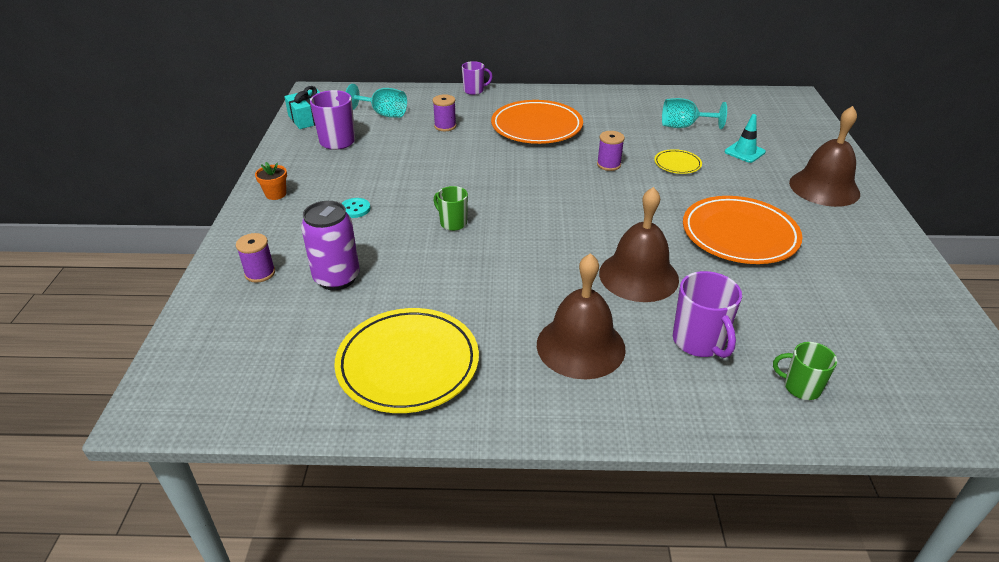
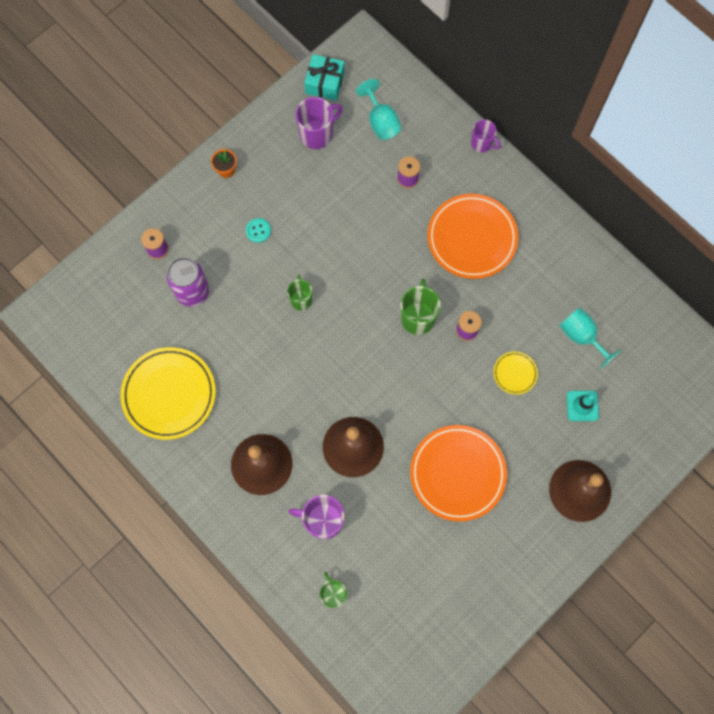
camera: 45 degrees right, 35 degrees up
(563, 179) = (418, 317): none -> green mug
(699, 342) = (323, 520): purple mug -> purple mug turned 75 degrees clockwise

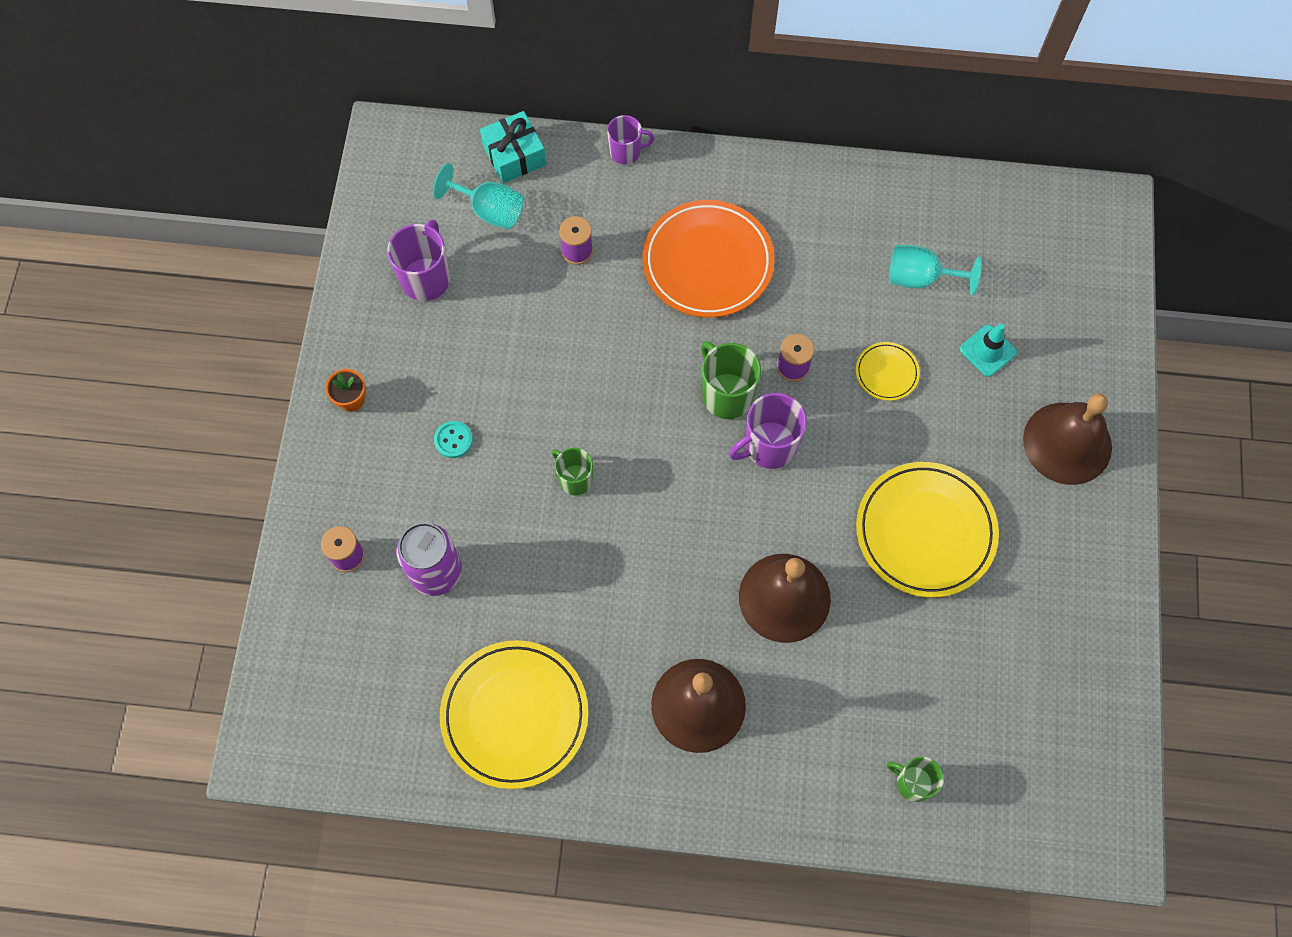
camera: 40 degrees left, 5 degrees down
(323, 520) = (826, 710): purple mug -> purple mug (769, 446)
(325, 83) = (383, 214): turquoise gift -> turquoise gift (514, 155)
(457, 473) = (925, 531): orange plate -> yellow plate

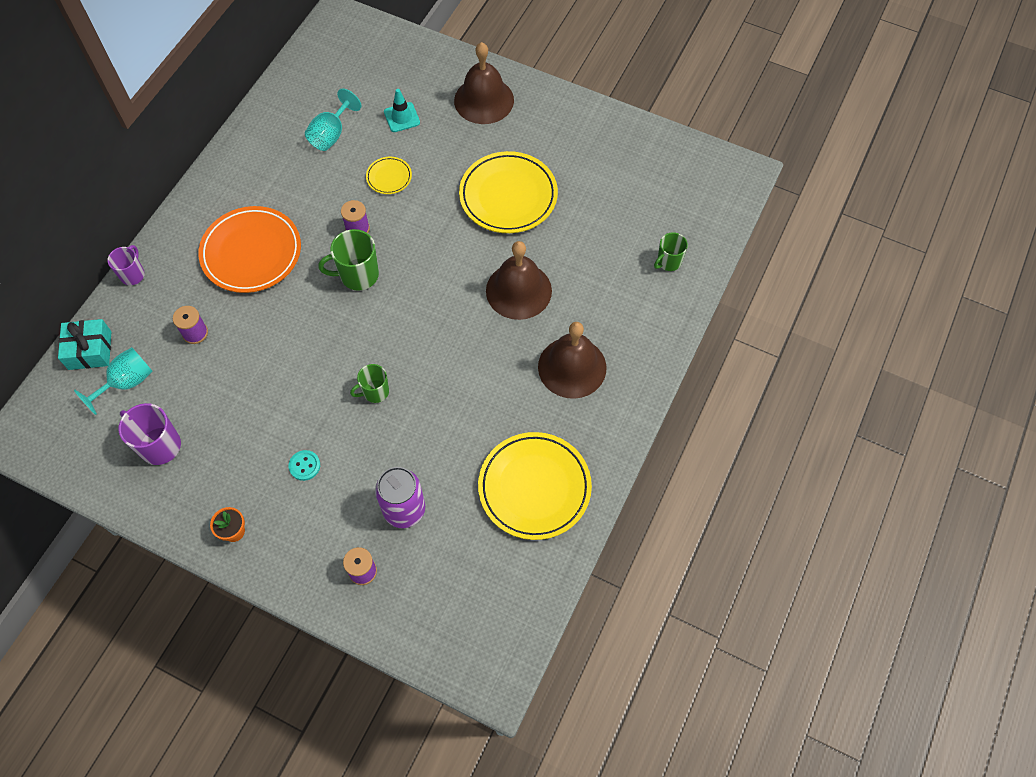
camera: 70 degrees left, 5 degrees down
(769, 446) = (408, 263): purple mug -> none

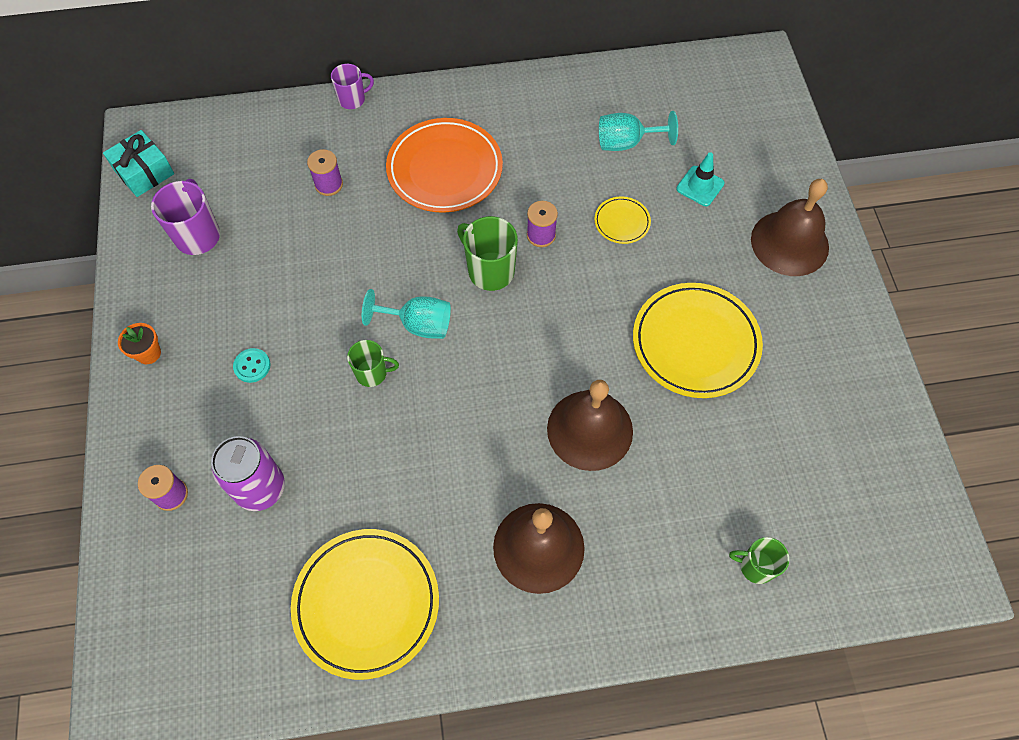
camera: 55 degrees right, 0 degrees up
(90, 350) = (256, 122): turquoise gift -> turquoise gift (144, 172)
(126, 382) = (243, 169): turquoise goblet -> turquoise goblet (418, 325)
(375, 392) = (372, 373): green mug -> green mug turned 150 degrees clockwise

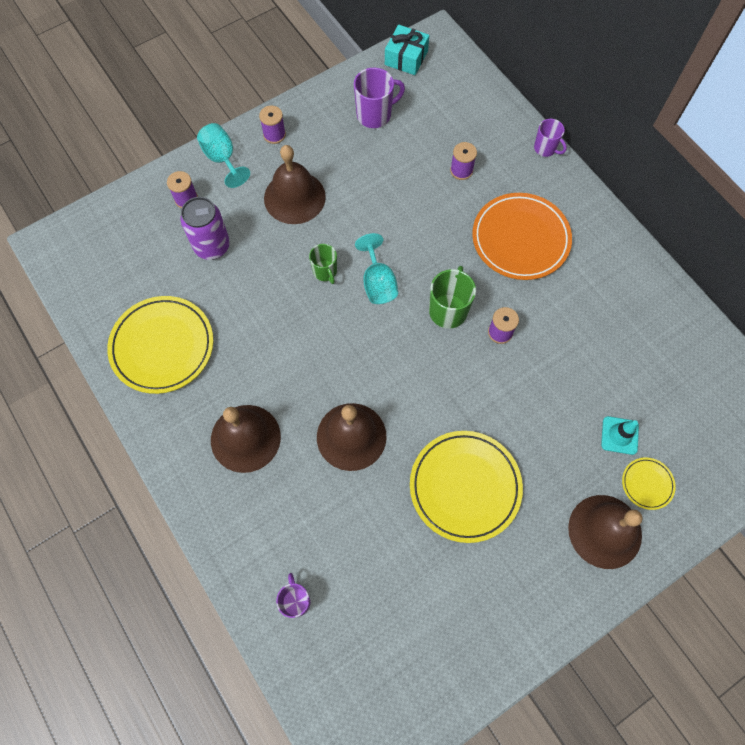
camera: 65 degrees right, 5 degrees up
(148, 353) = (274, 135): orange flower pot -> purple spool
(252, 366) = (294, 197): turquoise button -> brown bell
(622, 222) = (547, 387): yellow plate -> yellow plate (647, 484)
(626, 143) = (628, 360): turquoise goblet -> turquoise goblet (222, 159)
(755, 566) = (296, 601): green mug -> purple mug

